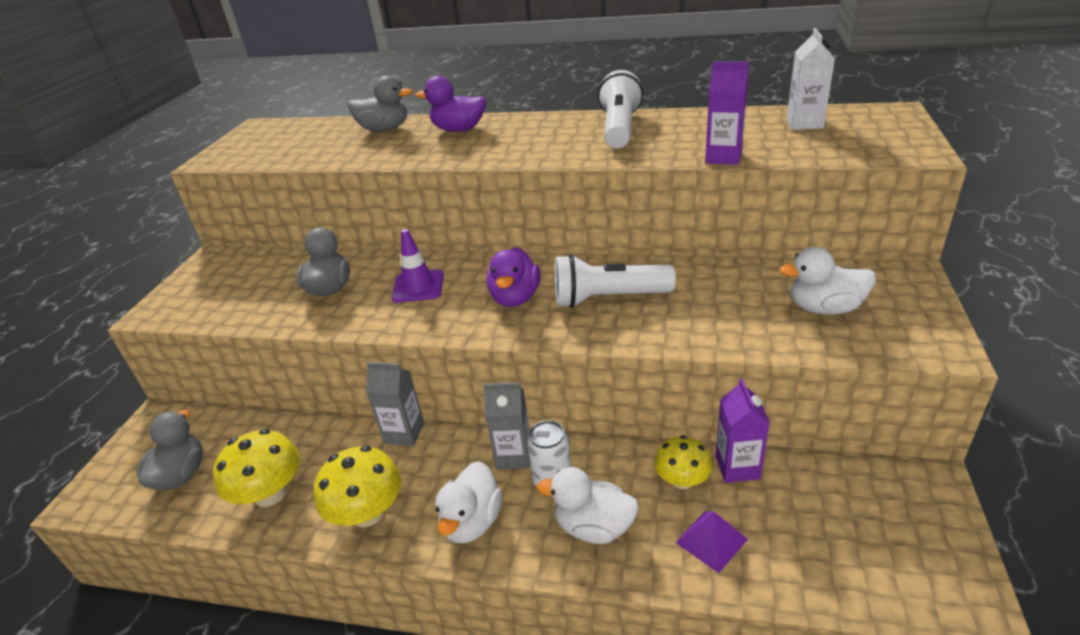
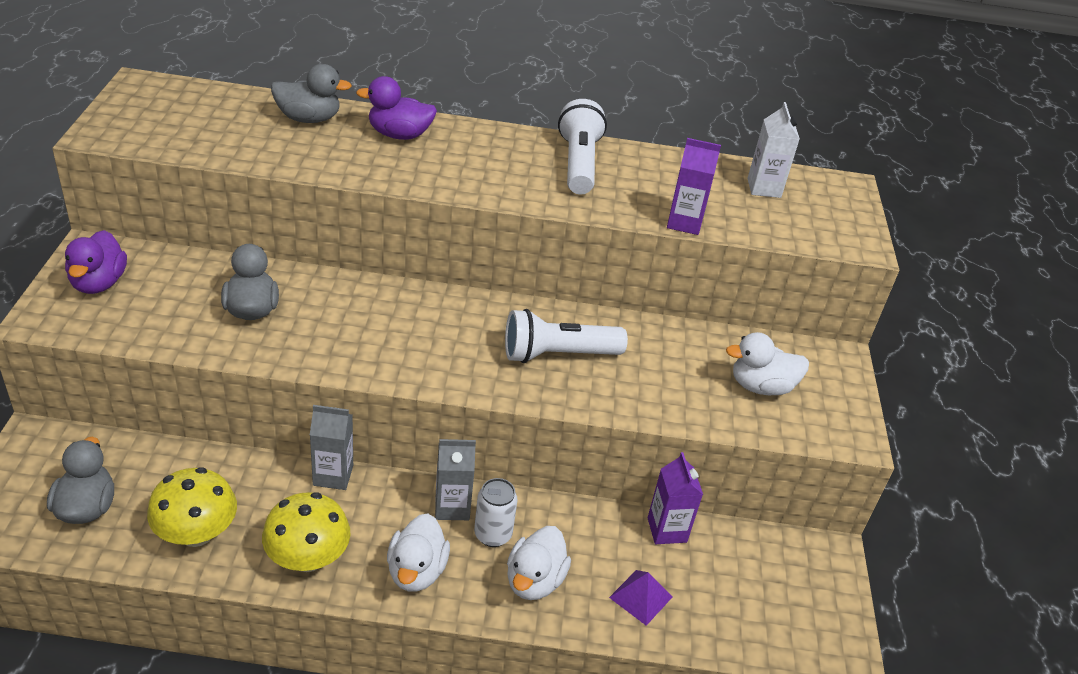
camera: 15 degrees left, 5 degrees up
(418, 286) = (354, 318): purple traffic cone -> none
(515, 298) = (462, 344): purple duck -> purple duck (99, 283)
(594, 527) = (534, 580): white duck -> white duck turned 75 degrees counterclockwise
(682, 480) = (616, 540): yellow mushroom -> none

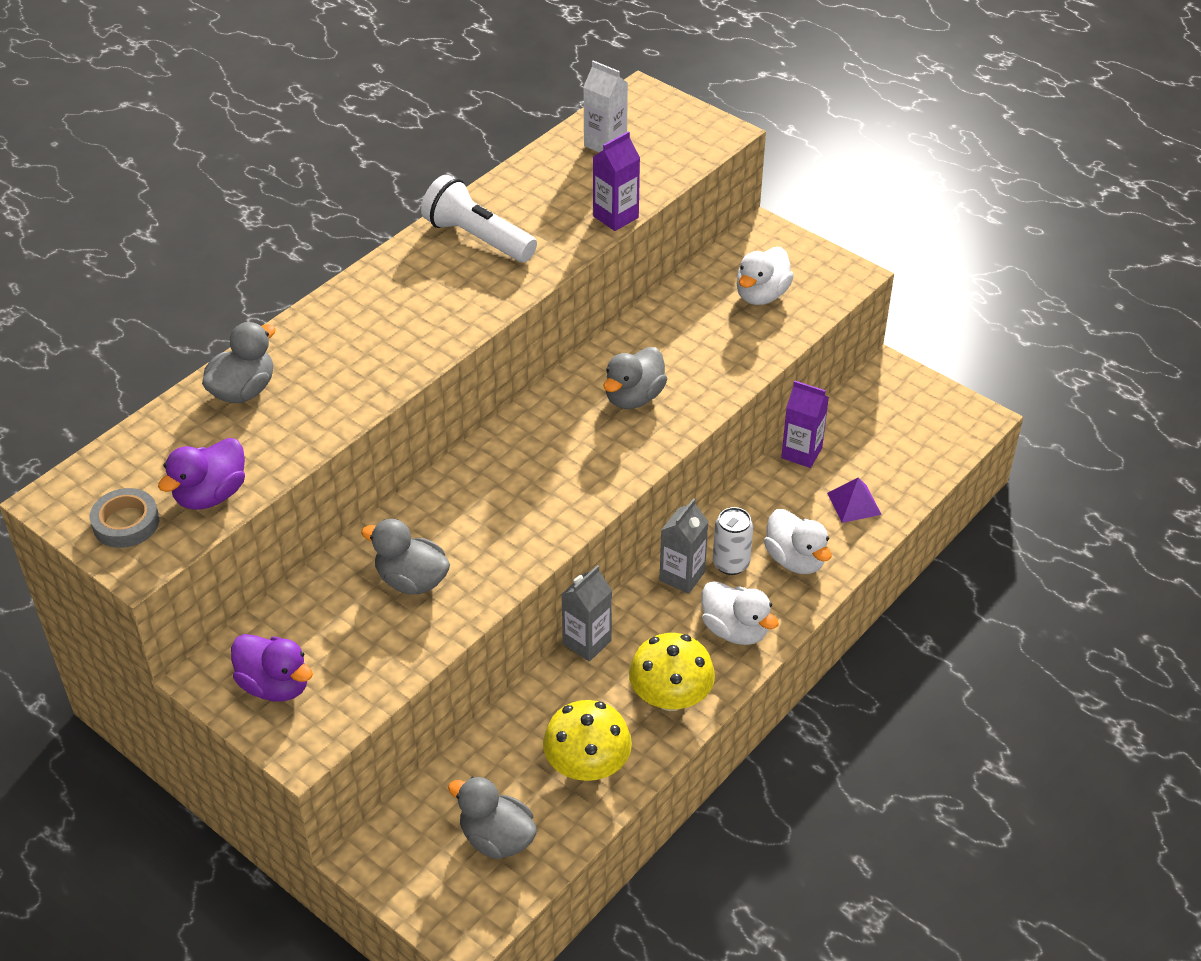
camera: 50 degrees left, 5 degrees up
(136, 117) = (126, 523): none -> grey tape
(399, 135) = (329, 337): purple duck -> purple duck (211, 495)
(558, 354) = (634, 397): white flashlight -> grey duck

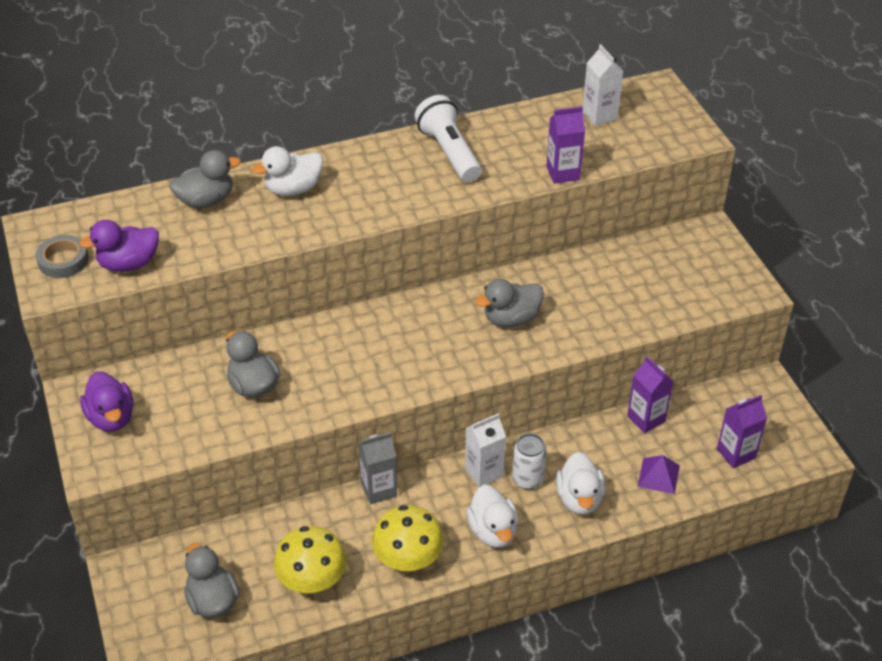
camera: 30 degrees right, 0 degrees up
(682, 576) = (484, 472): grey carton -> white carton
(761, 295) = (670, 279): white duck -> white duck (293, 189)
(909, 450) = (736, 453): none -> purple carton

